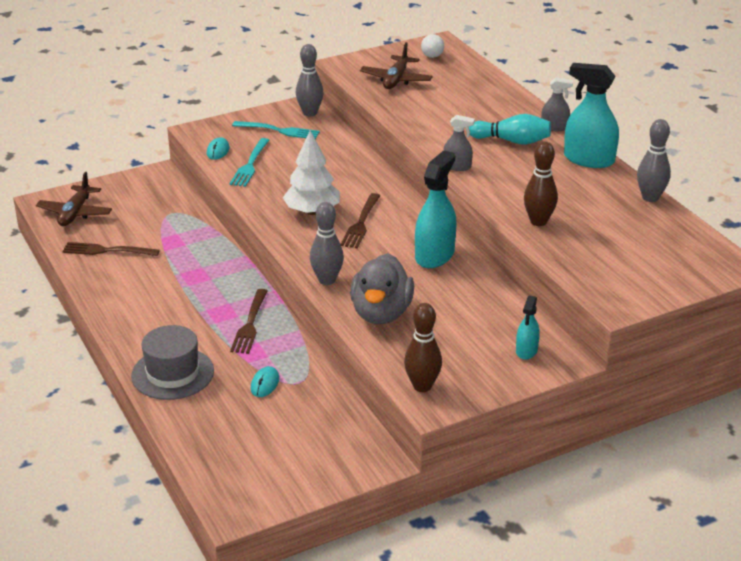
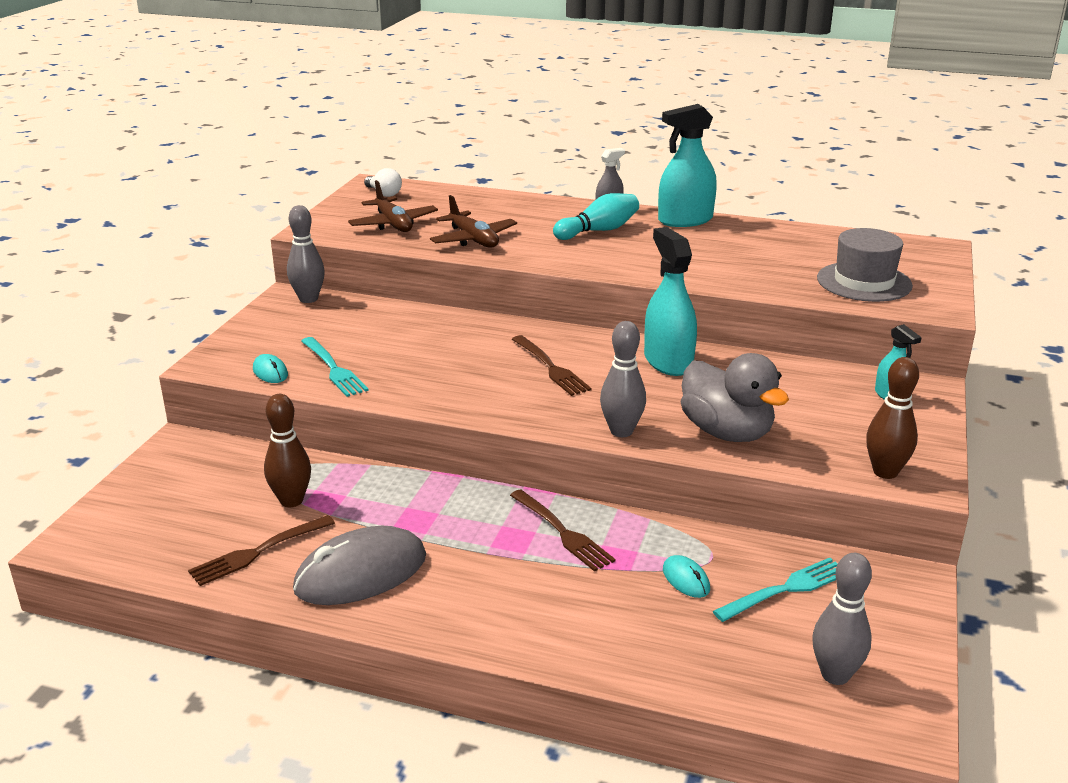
camera: 45 degrees left, 5 degrees down
(75, 213) = (139, 534): brown plane -> brown plane (473, 239)
(131, 287) = (361, 573): none -> grey mouse
(172, 373) = (578, 632): grey hat -> grey hat (864, 282)
(279, 131) = (305, 326): turquoise fork -> turquoise fork (786, 589)
(312, 211) = (484, 380): white tree -> none
(457, 166) = (597, 267): grey spray bottle -> none
(538, 221) = (751, 278): brown bowling pin -> brown bowling pin (291, 501)
(650, 198) = (786, 227): grey bowling pin -> grey bowling pin (835, 675)

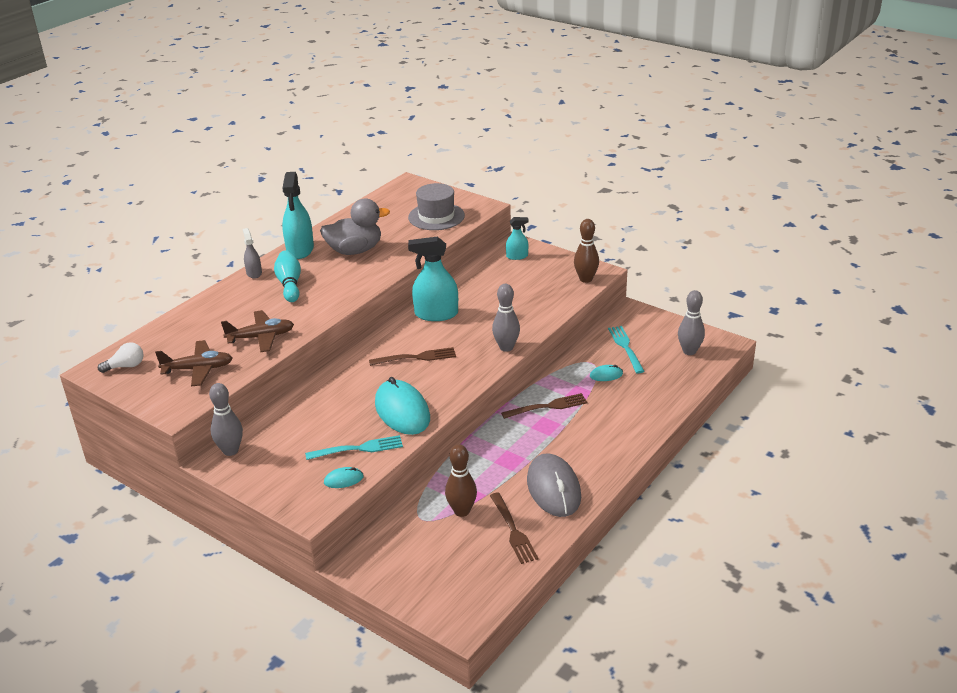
camera: 70 degrees left, 5 degrees up
(423, 381) = (402, 411): none -> turquoise mouse
(726, 432) = (526, 314): grey duck -> grey duck (355, 250)

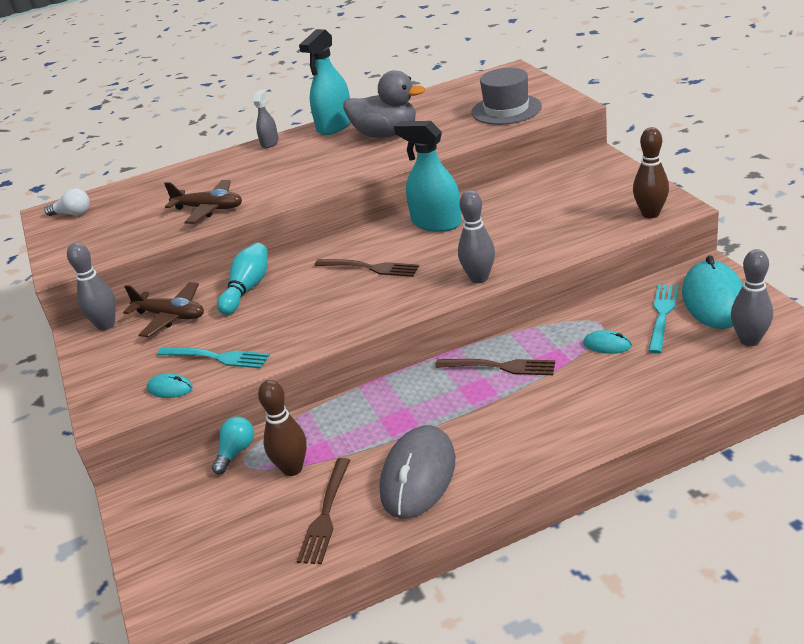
camera: 35 degrees right, 0 degrees up
(198, 369) = (124, 230): brown plane -> brown plane (171, 316)
(289, 284) = (289, 160): turquoise bowling pin -> turquoise bowling pin (247, 289)
(402, 411) = (299, 326): turquoise mouse -> turquoise mouse (713, 299)
(408, 514) = (236, 452): none -> turquoise light bulb
(517, 256) = (588, 172): turquoise spray bottle -> none

